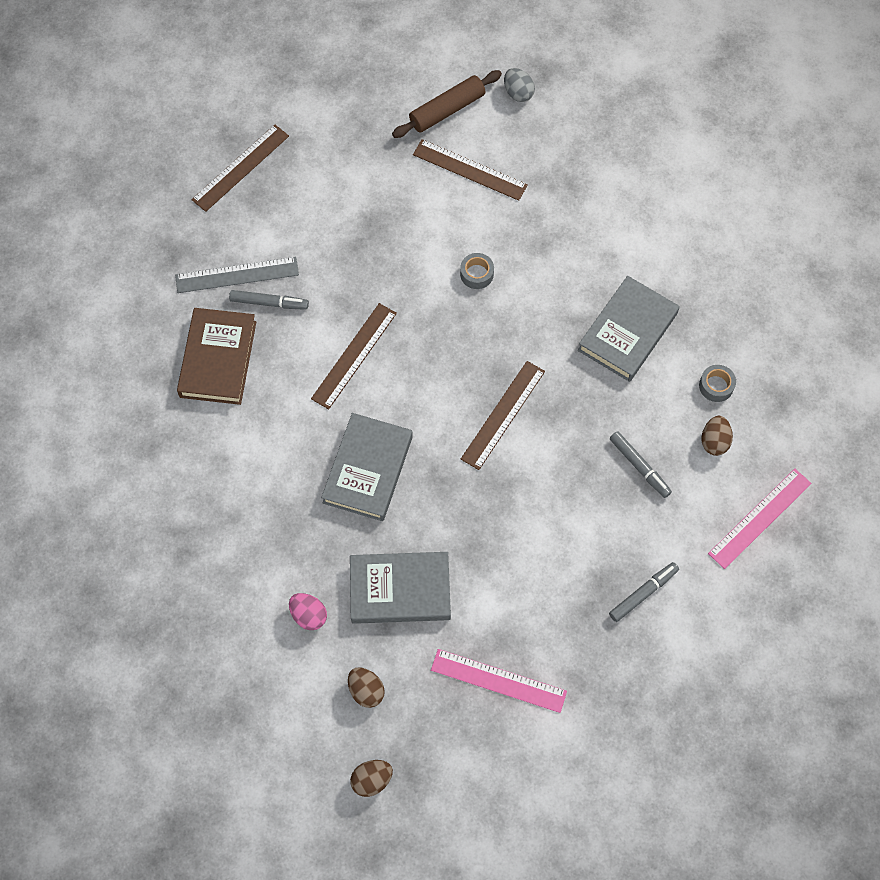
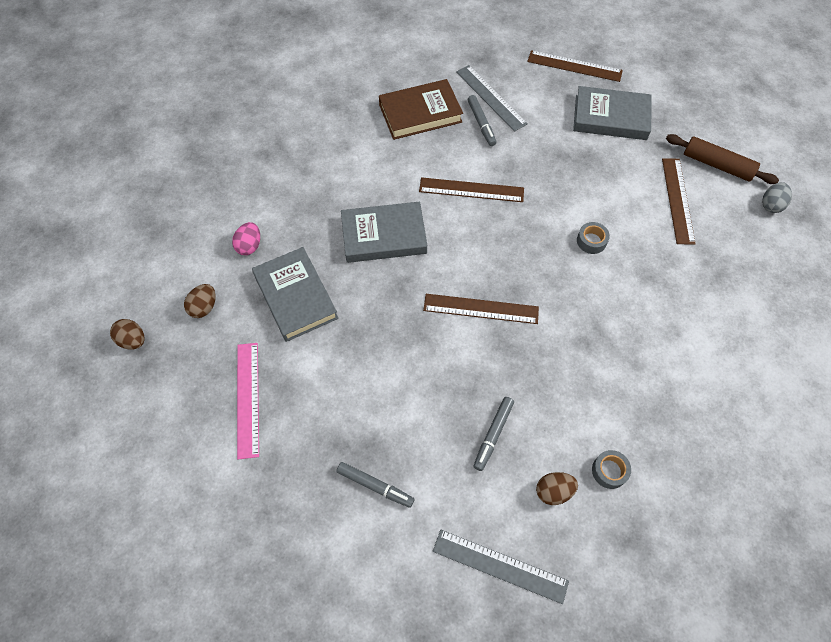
camera: 65 degrees right, 5 degrees down
(627, 332) = (614, 374): grey book -> grey book (610, 117)
(760, 518) = (500, 566): pink ruler -> grey ruler

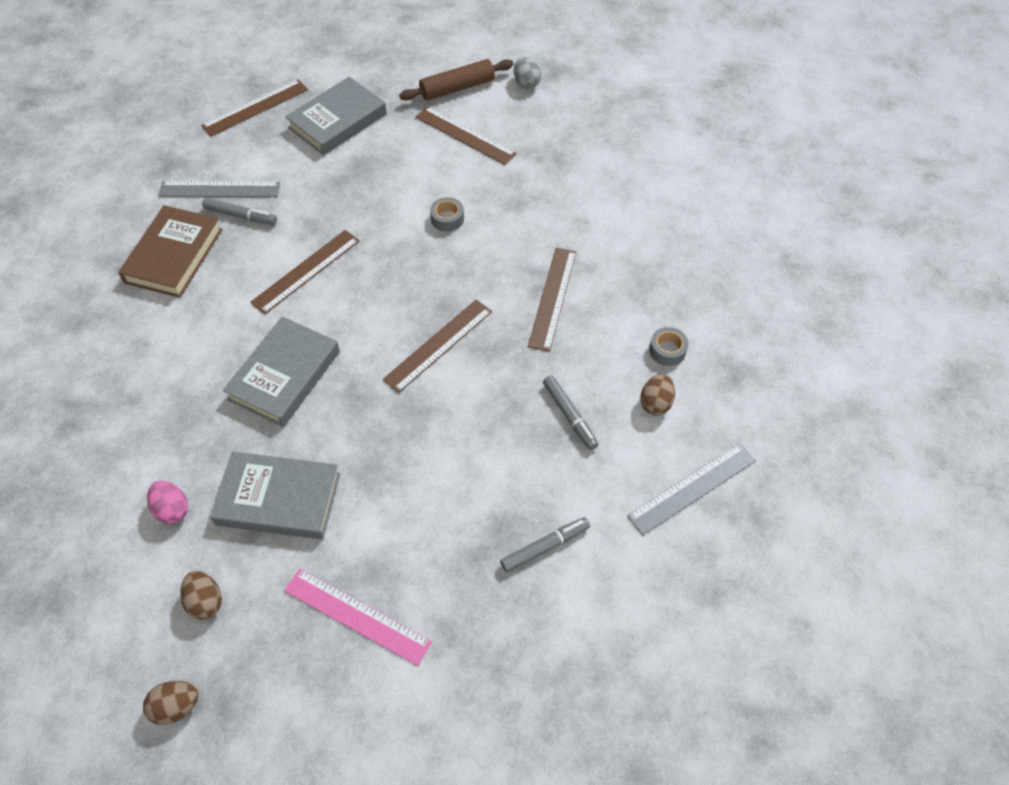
camera: 55 degrees left, 5 degrees down
(585, 356) = (552, 298): none -> brown ruler

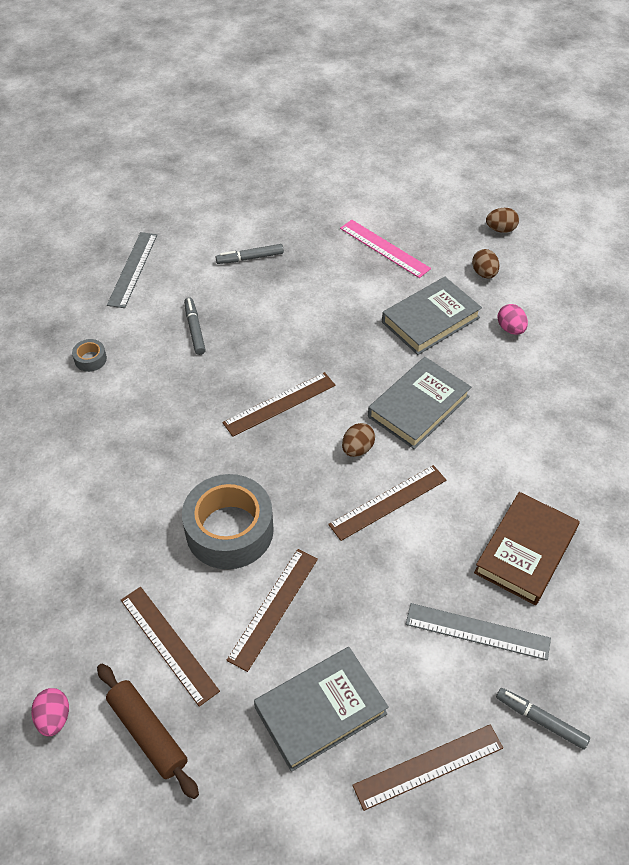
camera: 165 degrees left, 5 degrees down
(241, 216) = (453, 587): grey marker -> grey marker (541, 720)
(278, 499) = (430, 320): grey book -> grey book turned 60 degrees counterclockwise
(447, 219) = (229, 530): grey tape -> grey tape, size x2.41
(457, 88) = (147, 733): brown rolling pin -> brown rolling pin turned 60 degrees clockwise
(526, 83) = (54, 718): grey egg -> pink egg
(552, 298) = (162, 423): brown ruler -> brown ruler (274, 608)
(655, 403) = (124, 324): brown egg -> brown egg (357, 449)
(692, 488) = (132, 269): grey ruler -> grey ruler turned 60 degrees counterclockwise

